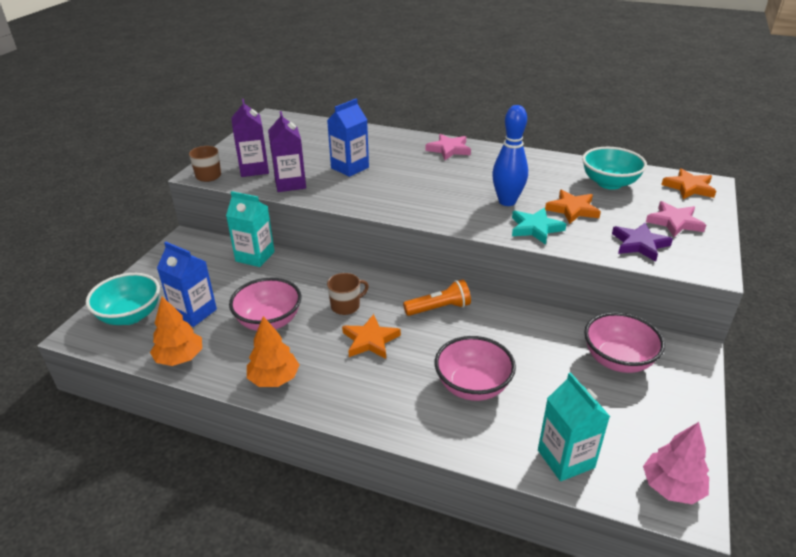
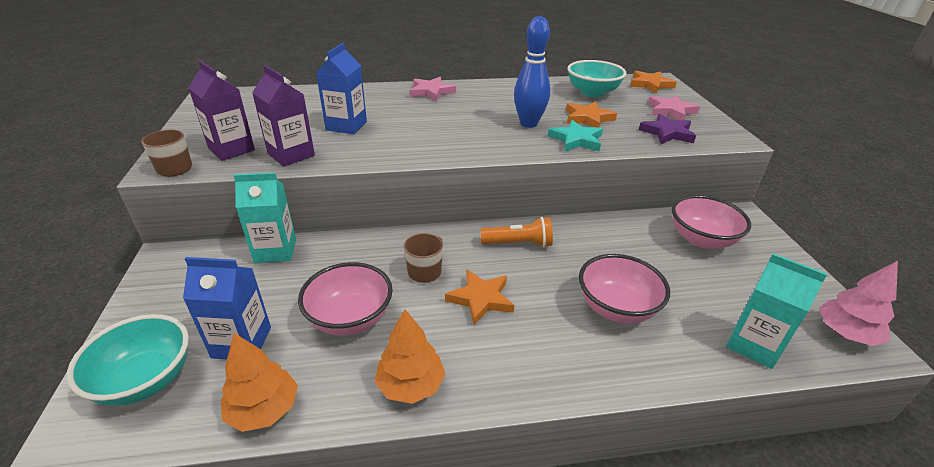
camera: 30 degrees left, 0 degrees up
(439, 308) = (519, 243): orange flashlight -> orange flashlight turned 45 degrees clockwise

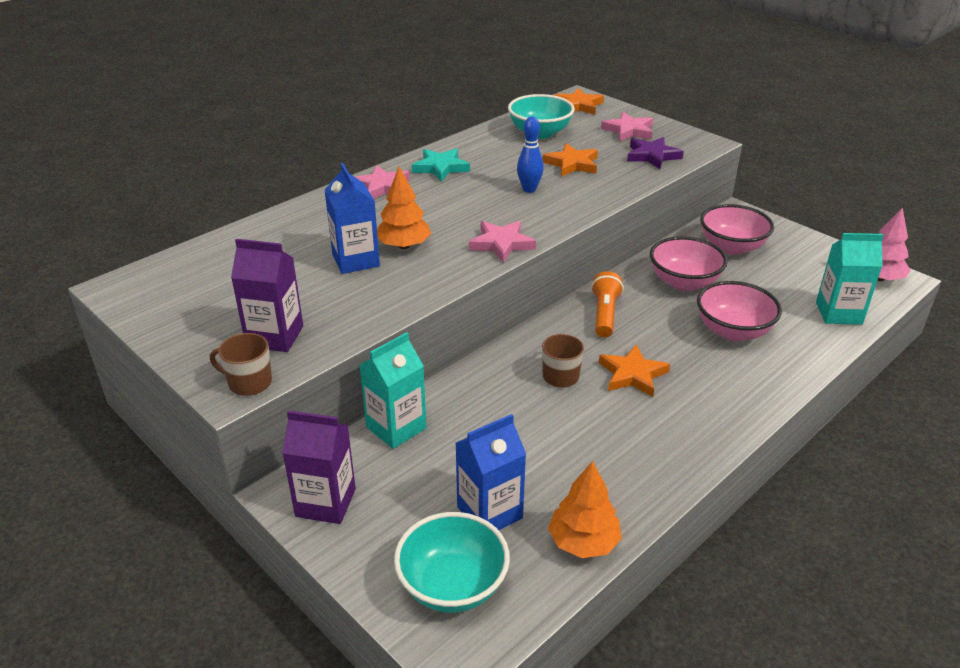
camera: 35 degrees left, 0 degrees up
(291, 155) = (352, 314): purple carton -> purple carton (325, 502)
(350, 318) = (552, 444): pink bowl -> pink bowl (684, 282)
(411, 385) = (664, 462): orange tree -> orange tree (404, 245)
(453, 150) = (501, 244): none -> pink star
(519, 243) = (605, 314): orange flashlight -> orange flashlight turned 45 degrees counterclockwise
(528, 124) = (529, 189): blue bowling pin -> blue bowling pin, size x0.66
(576, 140) = (591, 191): turquoise star -> turquoise star (440, 168)

